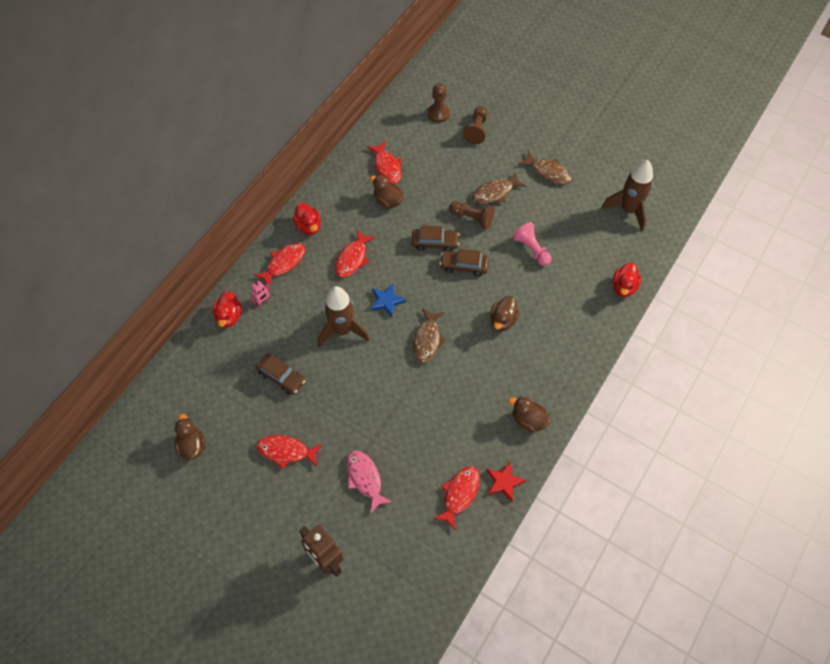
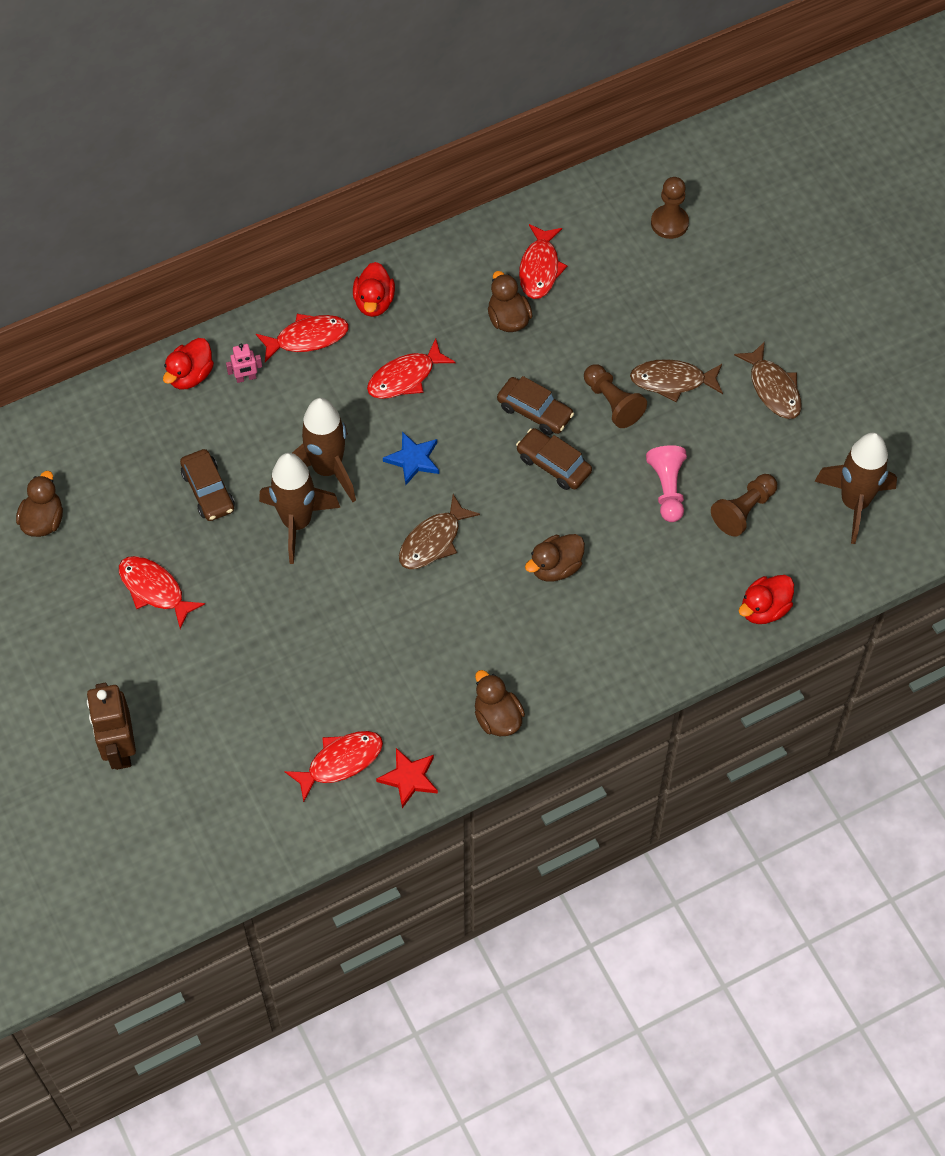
camera: 30 degrees right, 0 degrees up
(344, 369) = (297, 523): none -> brown rocket
(365, 478) = (232, 677): pink fish -> none
(476, 130) = (709, 274): brown pawn -> brown pawn (744, 510)

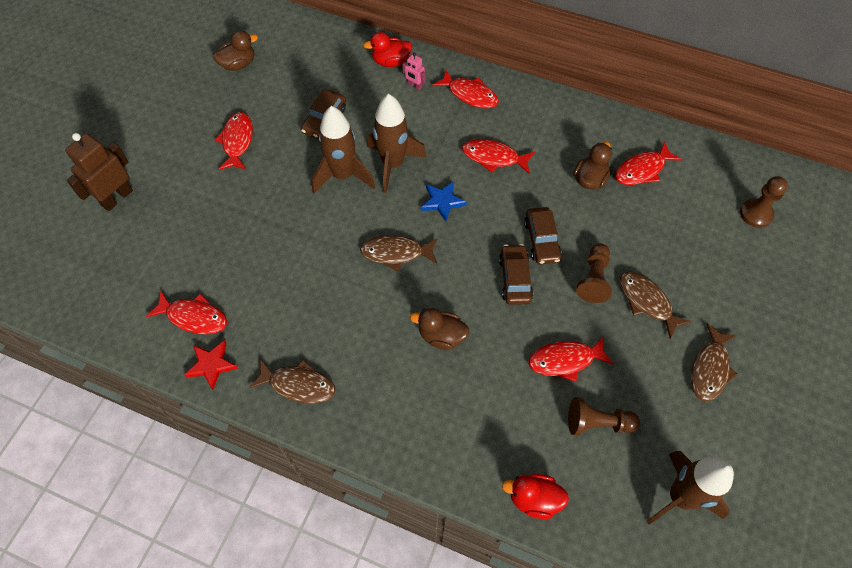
camera: 50 degrees right, 0 degrees up
(374, 302) = (527, 107): red duck -> none
(497, 718) = (298, 385): brown duck -> brown fish
(667, 489) = (565, 360): pink pawn -> red fish

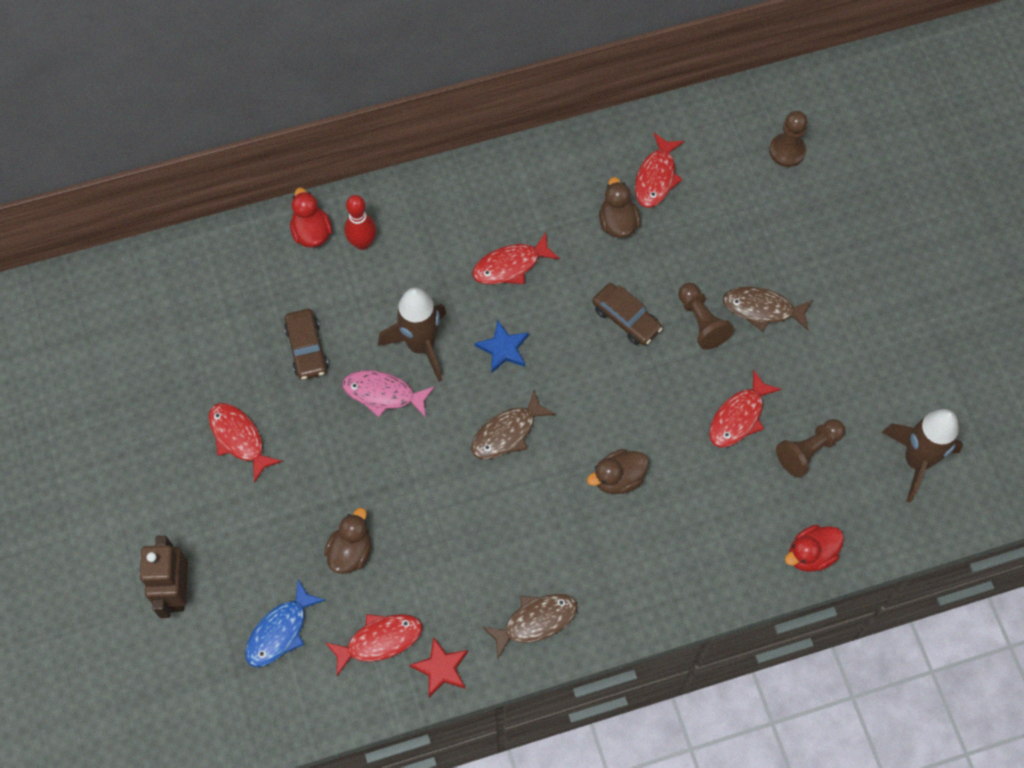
camera: 40 degrees left, 5 degrees up
(146, 265) = (280, 631): none -> blue fish
(238, 64) = (150, 353): brown duck -> brown duck (350, 552)
(343, 175) = (383, 394): brown rocket -> pink fish
(391, 61) = (311, 232): red duck -> red duck turned 120 degrees clockwise
(414, 86) = (362, 243): pink robot -> red bowling pin
(470, 94) = (426, 212): red fish -> none
(515, 279) = (634, 375): brown car -> none
(710, 369) = (858, 332): brown fish -> none

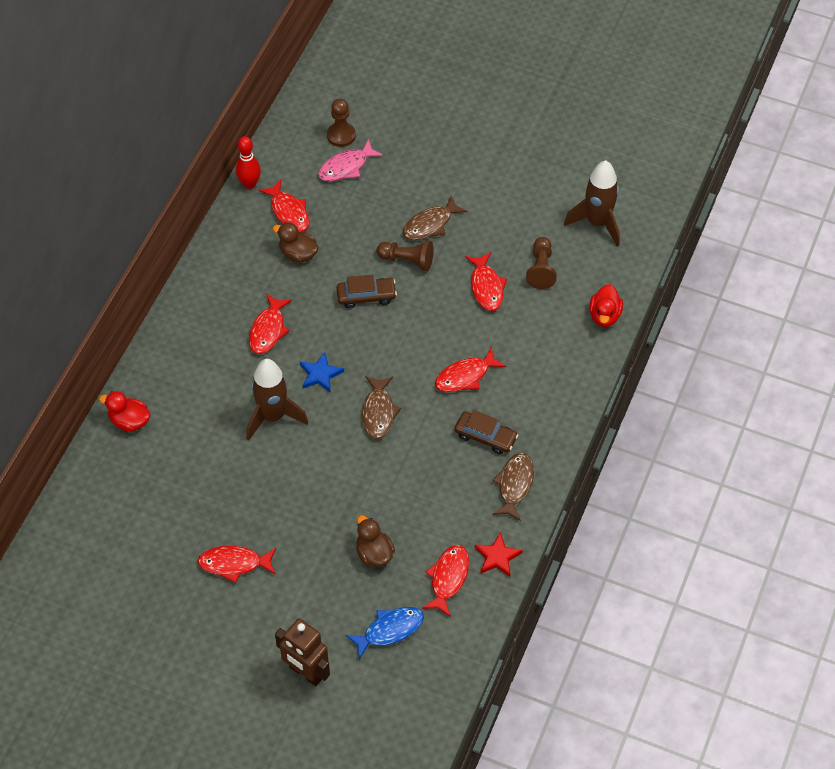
camera: 50 degrees left, 10 degrees down
(280, 631) = (390, 630): blue fish -> blue fish turned 105 degrees counterclockwise
(307, 349) = (210, 481): brown car -> brown car (485, 437)
(362, 243) = (167, 398): red bowling pin -> red bowling pin (249, 184)
(383, 394) = (285, 461): pink fish -> pink fish (346, 167)
(618, 478) = (465, 376): brown duck -> red fish

